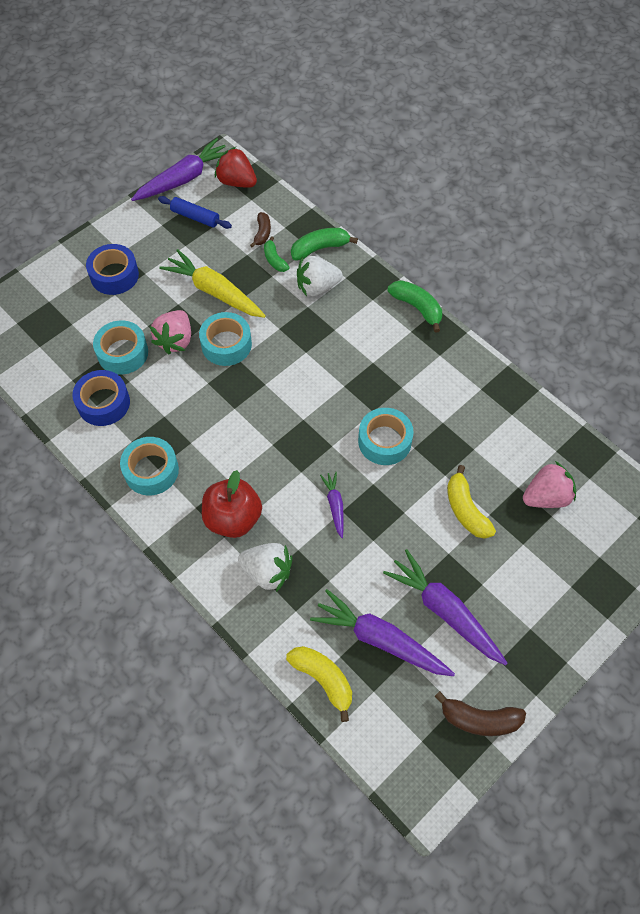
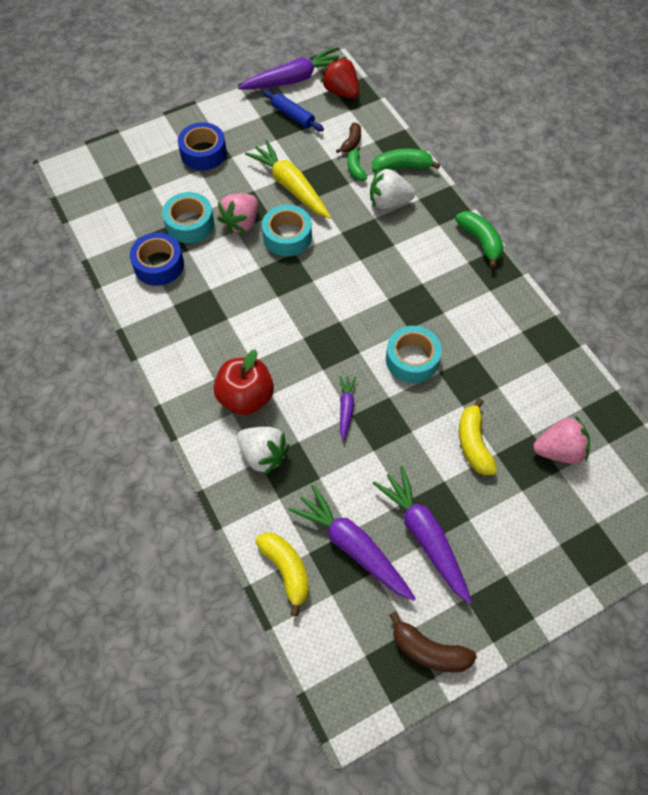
camera: 15 degrees right, 0 degrees up
(151, 470) = (183, 336): turquoise tape -> none

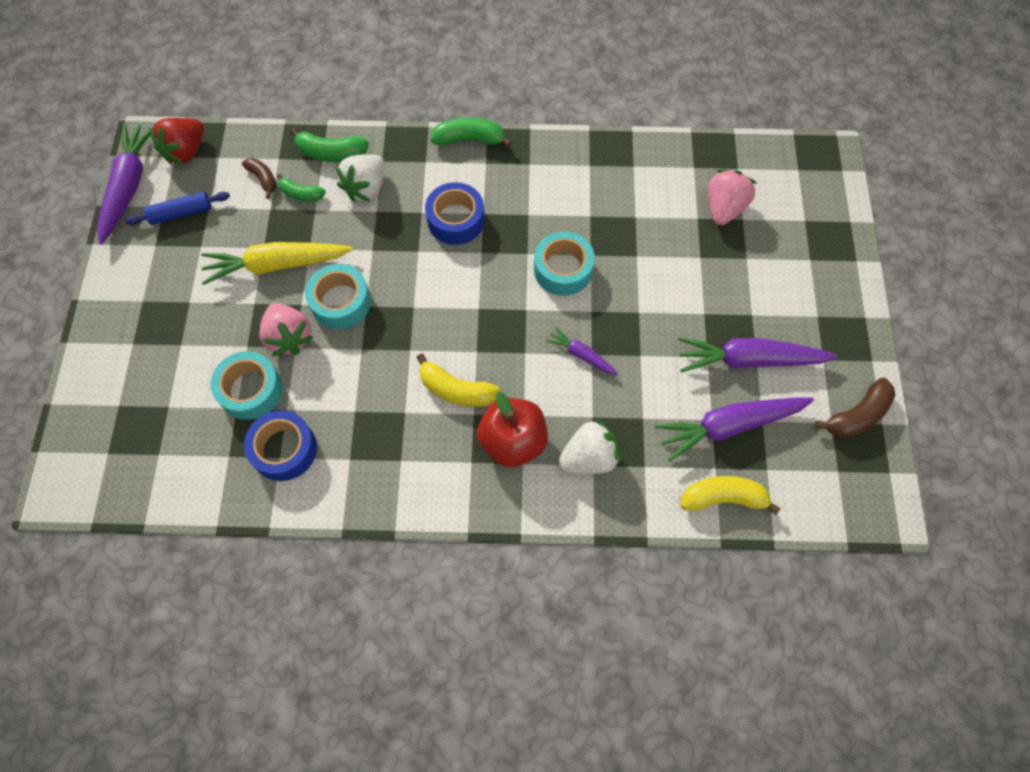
camera: 60 degrees left, 5 degrees up
(203, 153) = (160, 328): blue tape -> blue tape (456, 220)
(341, 92) = (186, 151): red strawberry -> red strawberry turned 45 degrees counterclockwise
(401, 167) = (331, 153): green banana -> green banana turned 105 degrees counterclockwise
(473, 443) = (680, 269): yellow banana -> yellow banana (456, 390)

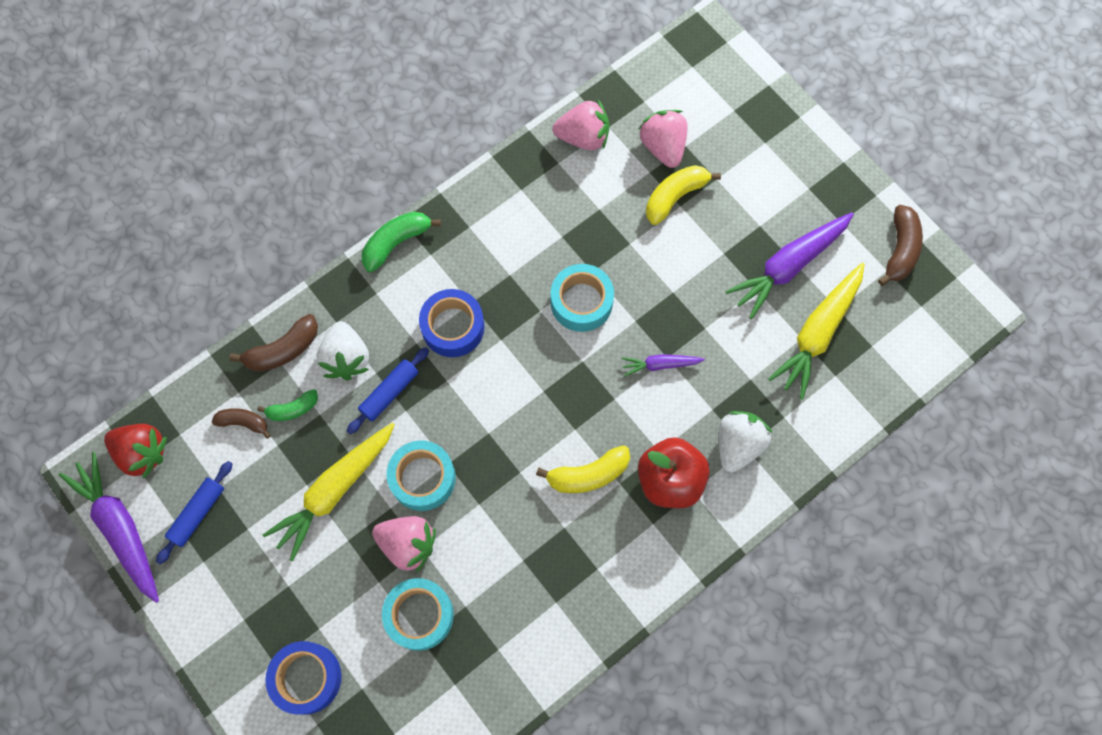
camera: 40 degrees left, 5 degrees up
(186, 151) = (142, 453): red strawberry -> red strawberry turned 60 degrees counterclockwise
(284, 449) = (496, 640): blue tape -> blue tape (306, 678)
(331, 153) = (283, 350): green banana -> brown banana
(373, 230) = (389, 393): none -> blue rolling pin
(668, 161) = (583, 137): none -> pink strawberry
(723, 498) = (859, 395): yellow banana -> yellow banana (675, 197)
(729, 426) = (817, 333): purple carrot -> yellow carrot

